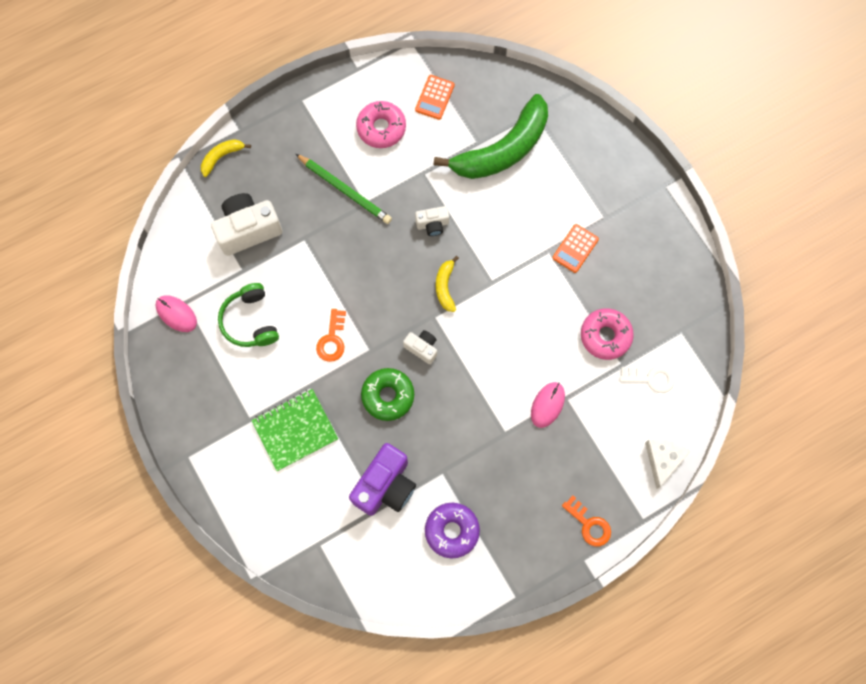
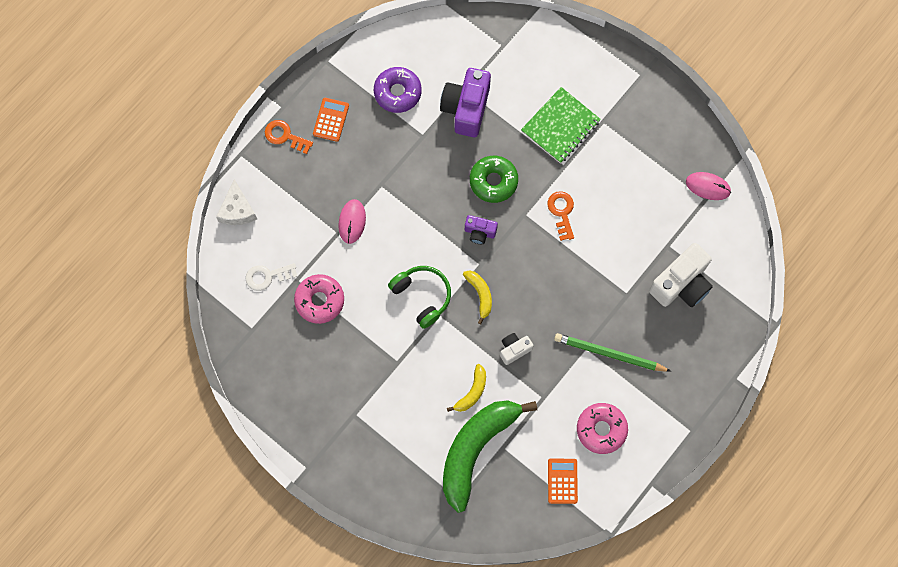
camera: 160 degrees right, 0 degrees up
(221, 157) = (738, 345): yellow banana -> yellow banana (472, 392)
(250, 321) = (640, 203): green headphones -> green headphones (422, 296)
(422, 348) = (480, 232): white camera -> purple camera
(575, 248) = (373, 373): orange calculator -> orange calculator (331, 120)

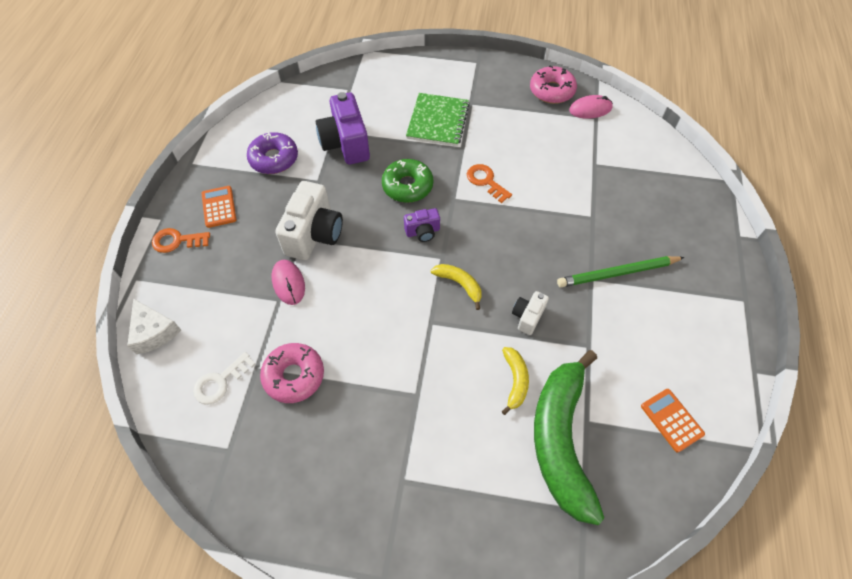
camera: 30 degrees left, 15 degrees down
(422, 296) = (402, 315): green headphones -> none
(601, 429) = (666, 345): pink donut -> pink donut (551, 91)
(681, 284) = (630, 186): white camera -> white camera (314, 234)

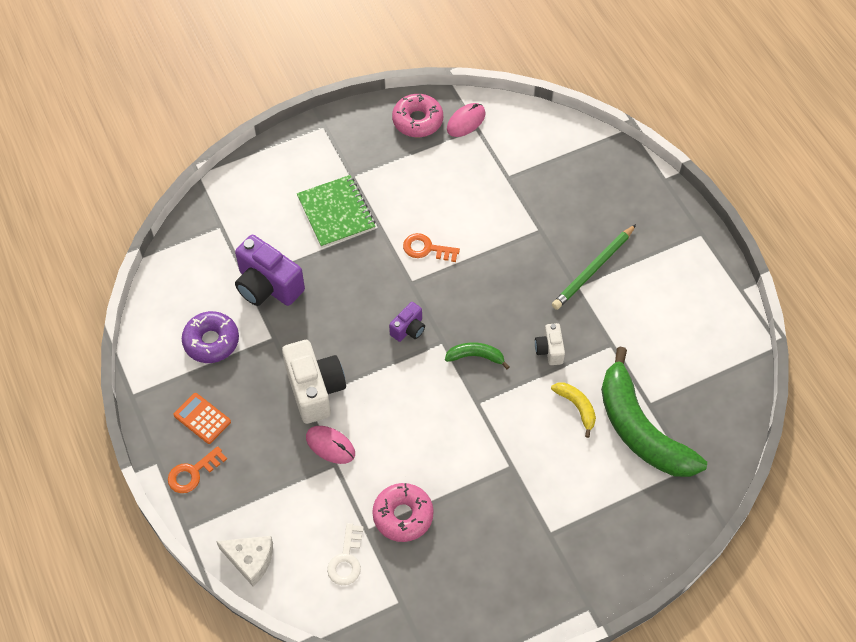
camera: 35 degrees left, 0 degrees up
(407, 186) = (360, 294): green donut -> none
(459, 284) = (475, 356): yellow banana -> green banana
(671, 420) = (706, 364): orange calculator -> none

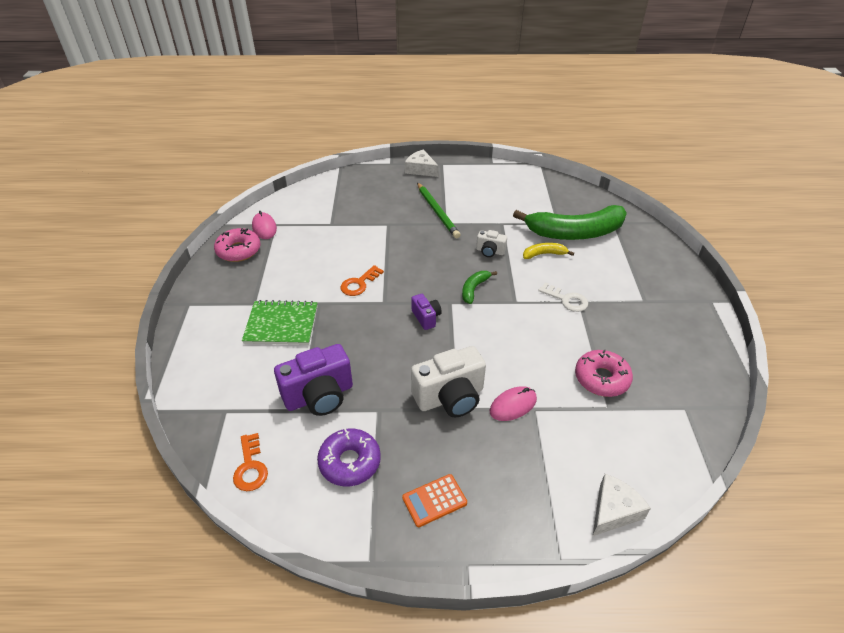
camera: 65 degrees left, 15 degrees down
(193, 473) = (495, 531): orange key -> orange key (250, 467)
(315, 389) = (450, 397): white camera -> white camera turned 150 degrees clockwise
(346, 559) = (634, 432): white key -> white key (566, 299)
(672, 217) = (421, 169): none -> white cheese

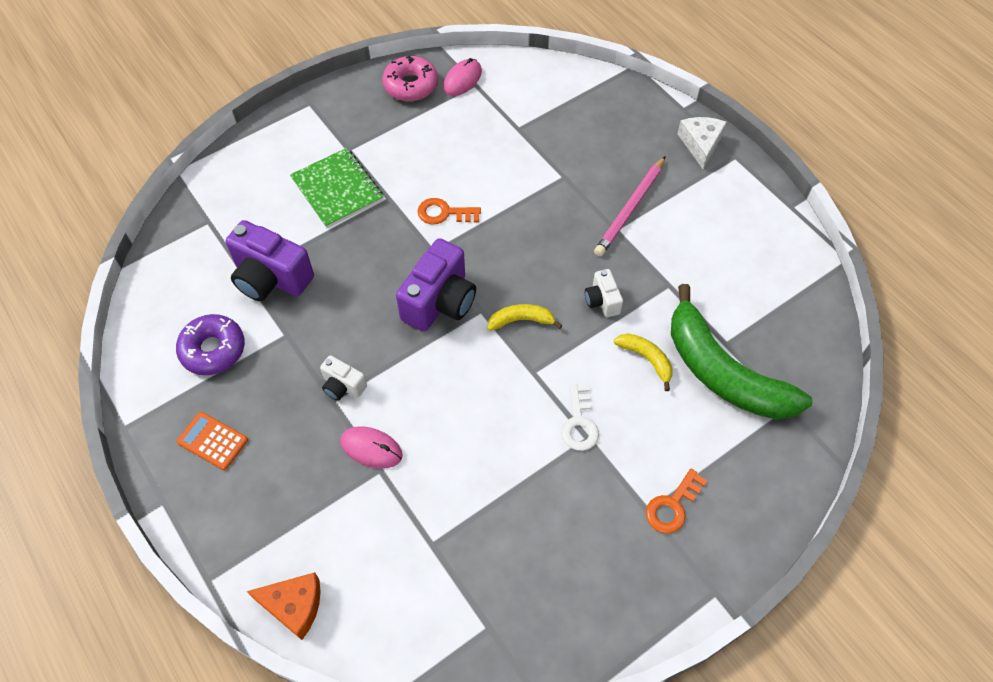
camera: 55 degrees right, 15 degrees up
(250, 467) = (163, 281): orange key -> orange key (672, 506)
(426, 318) = (440, 302): purple camera -> purple camera, size x1.93
(437, 212) = (630, 209): green pencil -> pink pencil
(450, 397) = (343, 386): white camera -> white camera, size x0.52
(474, 289) = (521, 320): green banana -> yellow banana
(601, 378) = (472, 518): pink donut -> none
(613, 510) = (294, 605): white cheese -> orange cheese

